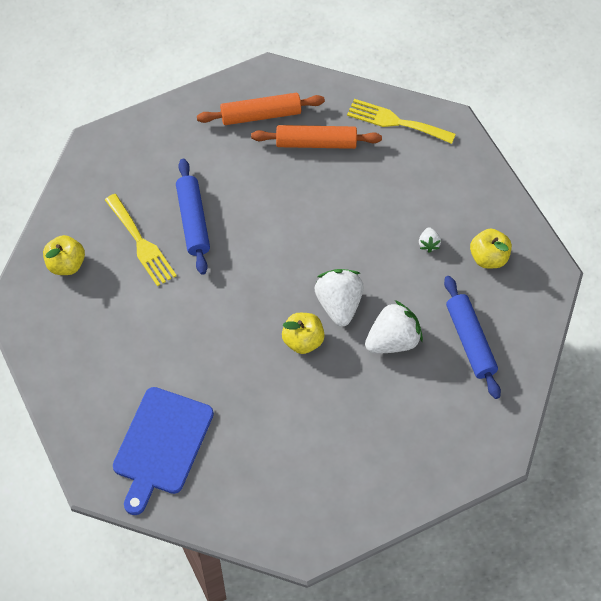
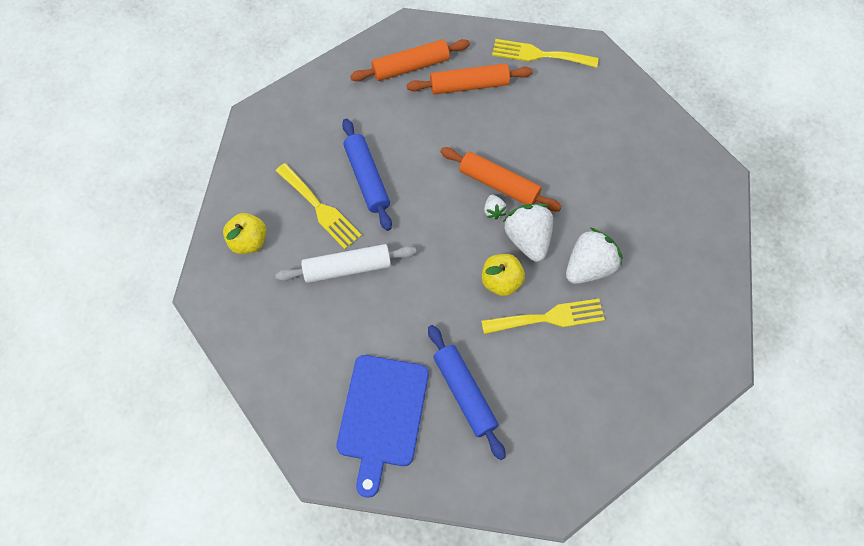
camera: 10 degrees left, 5 degrees up
(156, 304) = (347, 268): none -> white rolling pin
(323, 247) = (499, 184): none -> orange rolling pin
(341, 382) = (548, 318): none -> yellow fork
(428, 244) = (599, 166): white strawberry -> white strawberry (493, 211)
(470, 341) = (663, 255): blue rolling pin -> blue rolling pin (464, 393)
(488, 257) = (659, 170): yellow apple -> none

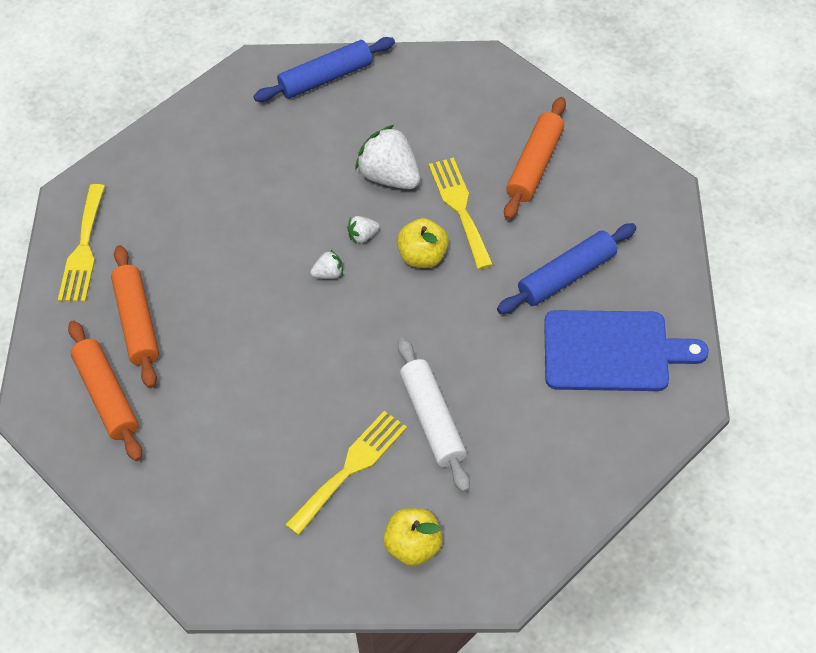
camera: 95 degrees left, 10 degrees down
(367, 178) = (297, 420): blue rolling pin -> blue rolling pin (326, 78)
(499, 184) = (290, 272): orange rolling pin -> orange rolling pin (535, 165)
(527, 239) = (363, 236): white strawberry -> white strawberry, size x0.47

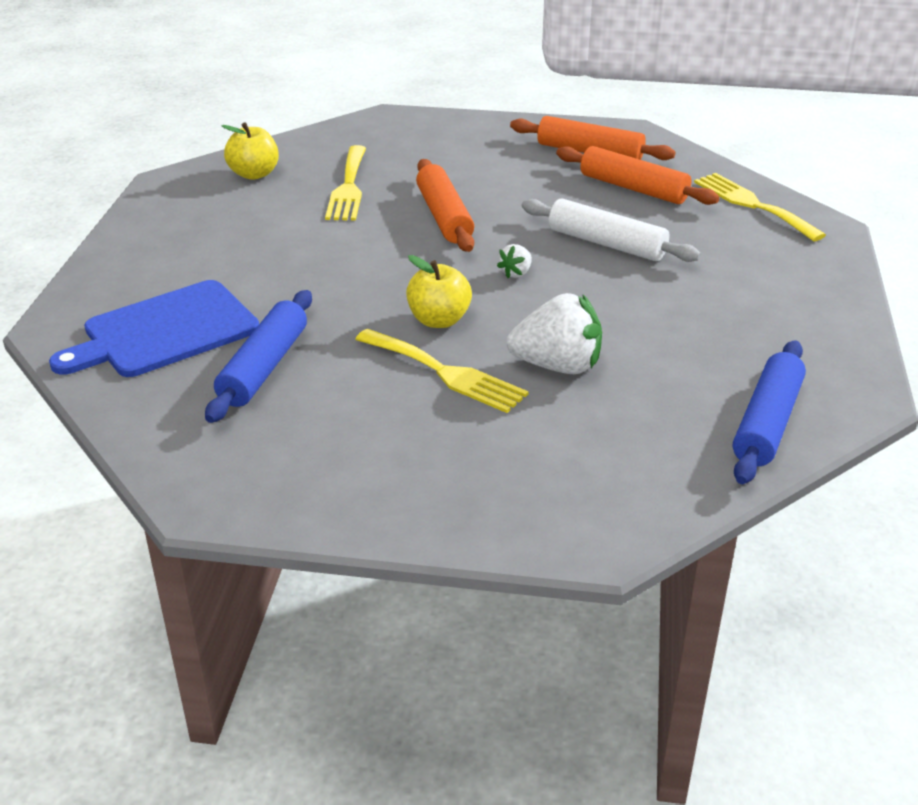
camera: 140 degrees right, 20 degrees down
(363, 236) = (520, 310): white strawberry -> none
(432, 420) = (307, 231): white rolling pin -> white rolling pin (606, 243)
(535, 165) = (399, 451): orange rolling pin -> orange rolling pin (444, 216)

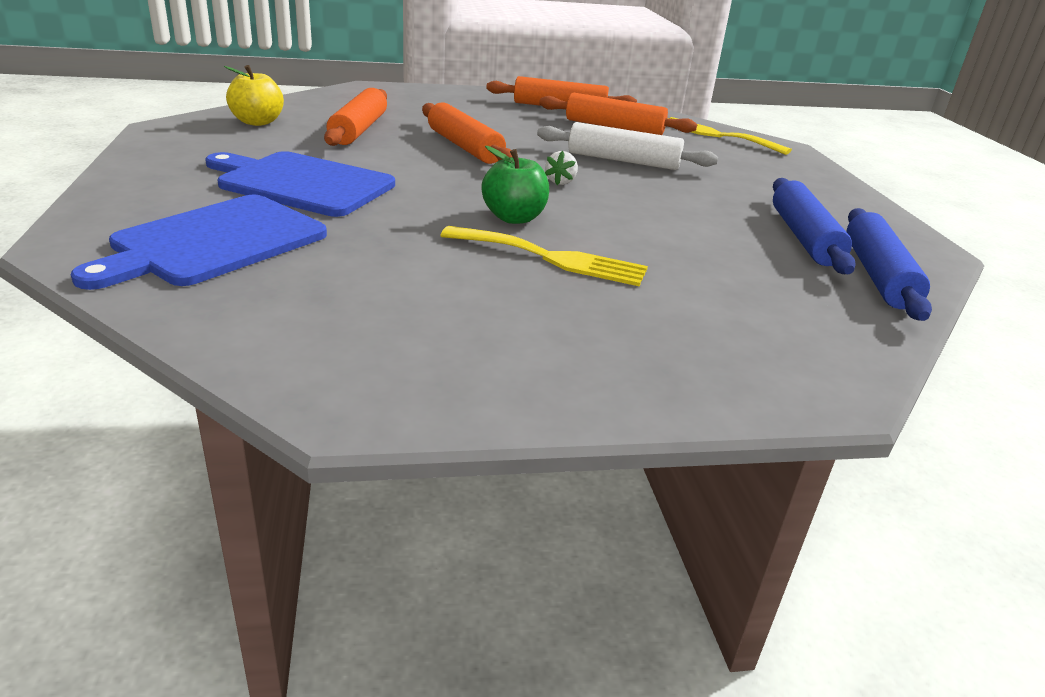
camera: 20 degrees left, 5 degrees down
(262, 263) = (301, 183): none -> blue cutting board
(264, 367) = (350, 266): blue rolling pin -> blue rolling pin (804, 238)
(348, 187) = (359, 129): yellow fork -> orange rolling pin
(439, 320) = (514, 218): yellow apple -> green apple
(557, 366) = (655, 246): white strawberry -> none

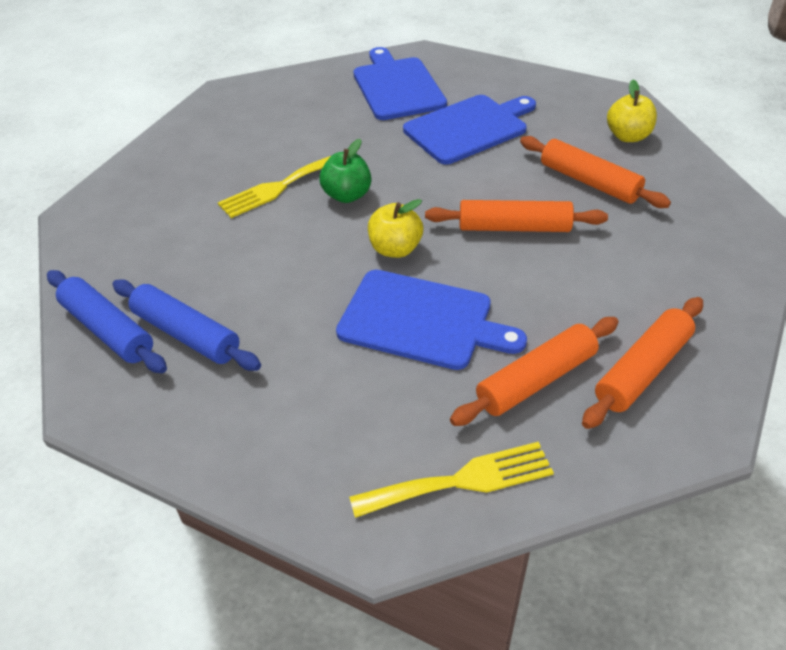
camera: 130 degrees right, 15 degrees up
(560, 182) = (395, 249): white strawberry -> yellow apple
(623, 160) = (421, 320): white rolling pin -> blue cutting board

